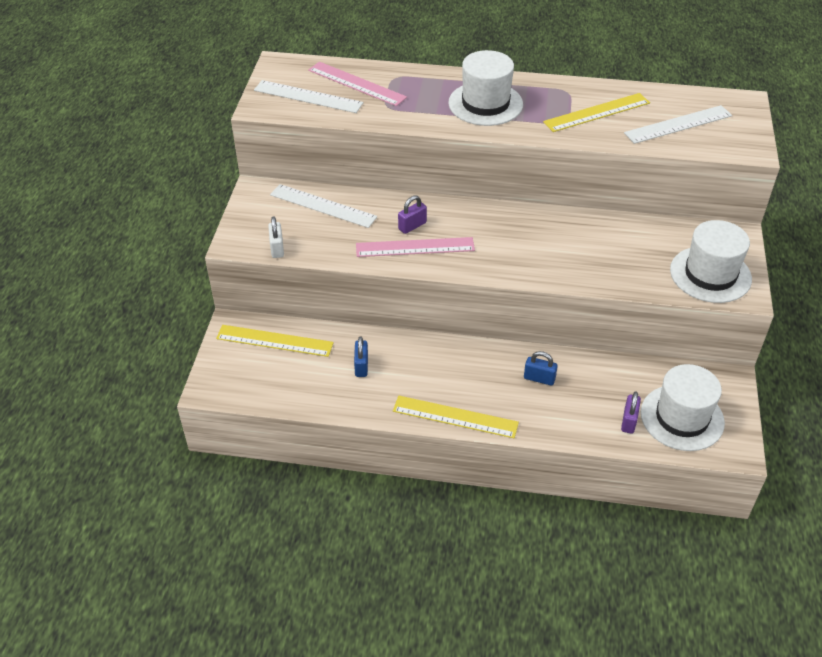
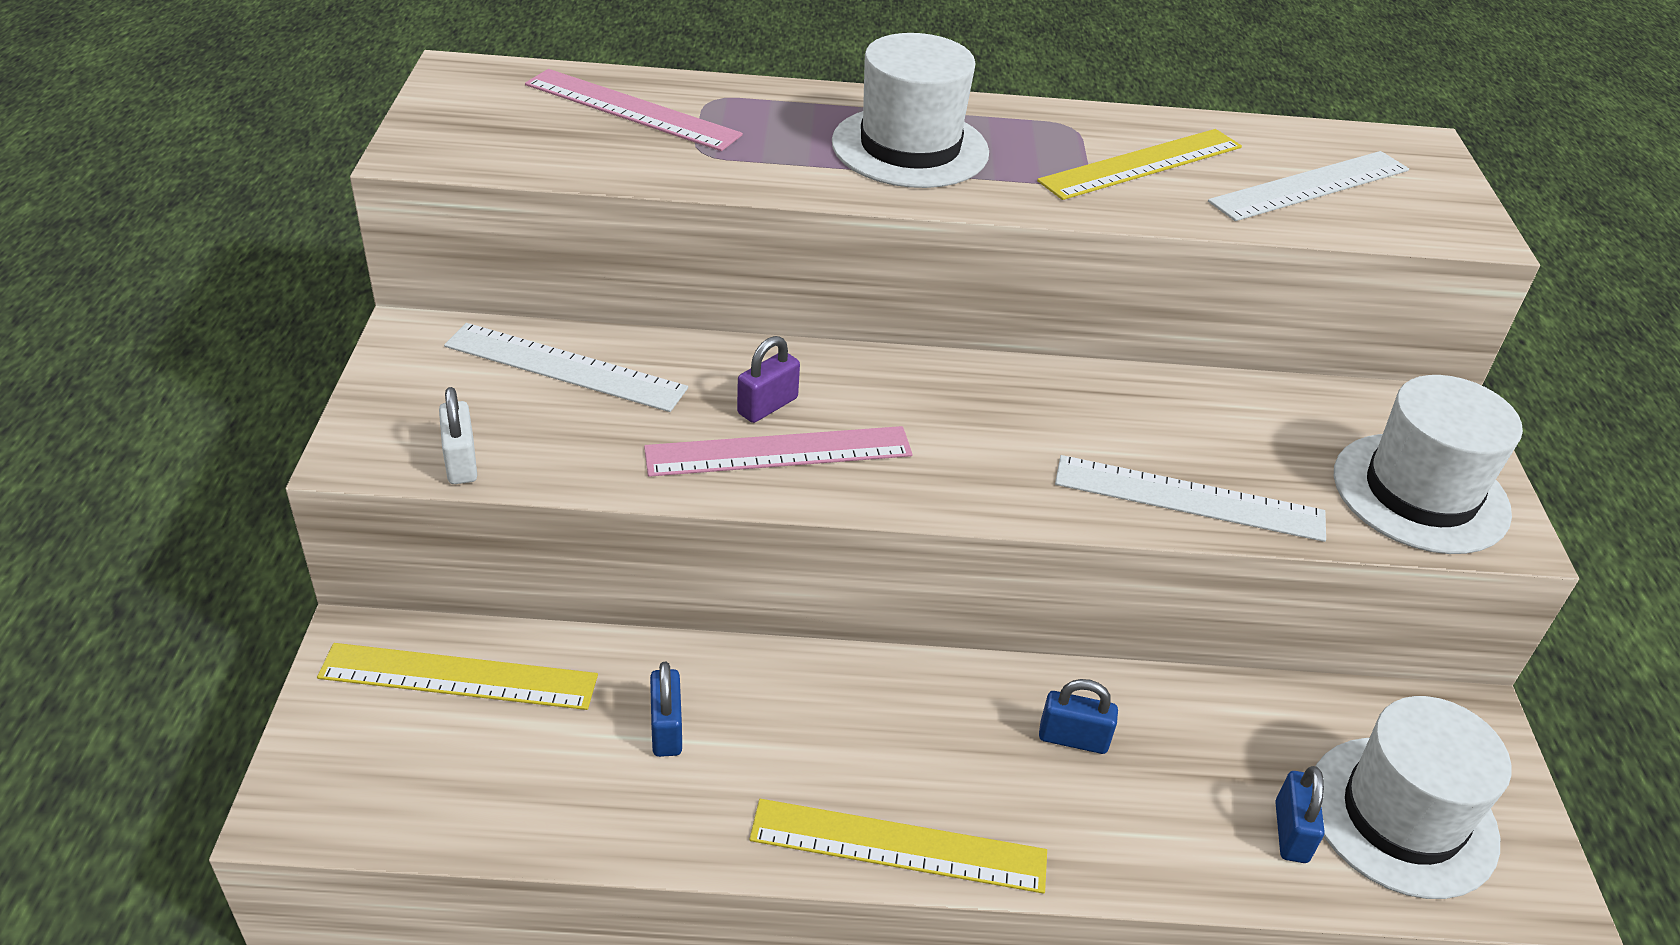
camera: 10 degrees left, 5 degrees down
(308, 96) = (526, 133): white ruler -> white ruler (1189, 498)
(629, 421) = (1291, 832): purple padlock -> blue padlock

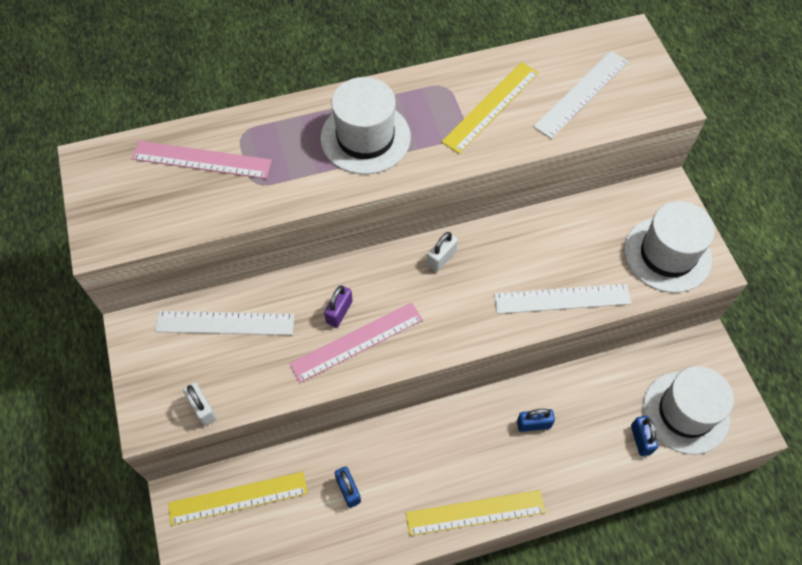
camera: 15 degrees left, 20 degrees up
(983, 387) = (441, 258): none -> white padlock

